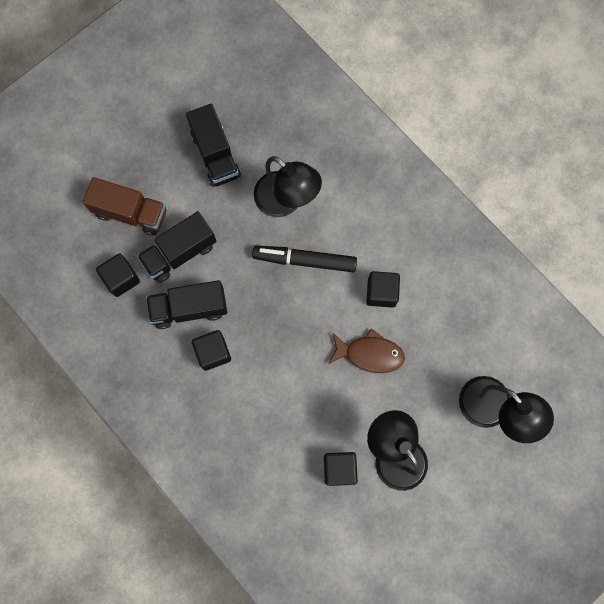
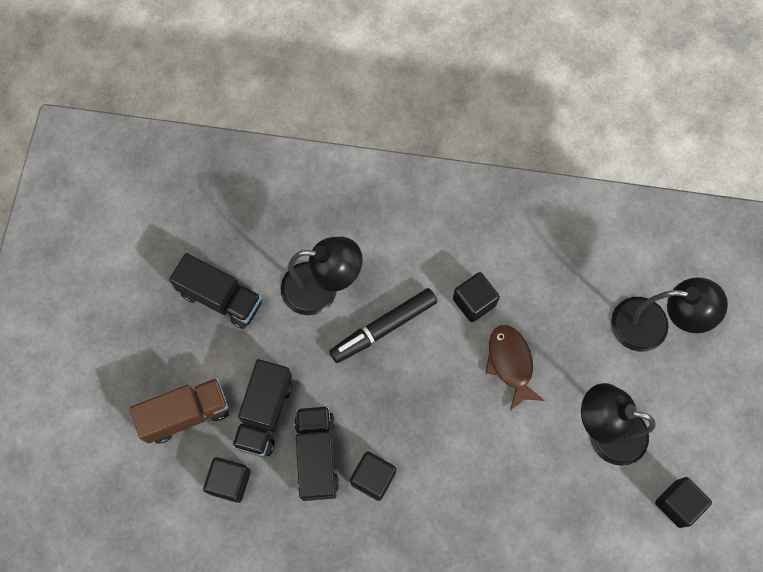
camera: 40 degrees left, 5 degrees down
(189, 308) = (317, 456): black truck -> black truck turned 135 degrees clockwise
(339, 468) = (572, 486): black cube -> black cube (677, 504)
(370, 354) = (510, 363): brown fish -> brown fish turned 75 degrees counterclockwise

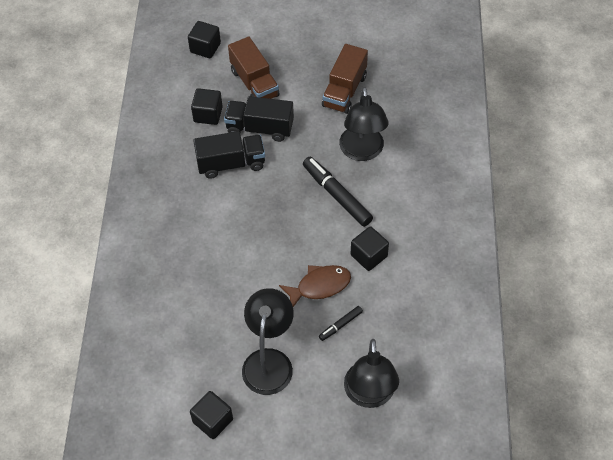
camera: 85 degrees right, 15 degrees down
(221, 298) = (344, 91): black truck -> brown truck
(373, 478) = (217, 200): black cube -> black cube (205, 48)
(563, 345) = (341, 325): none -> black marker

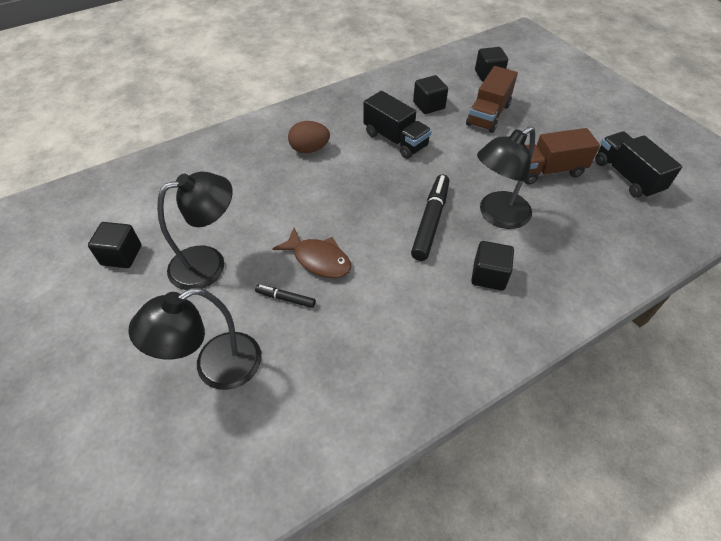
camera: 55 degrees right, 5 degrees down
(192, 230) = (309, 149): none -> brown egg
(260, 128) = (448, 139): black truck -> black truck (627, 176)
(369, 256) = (384, 280): black cube -> black cube (489, 276)

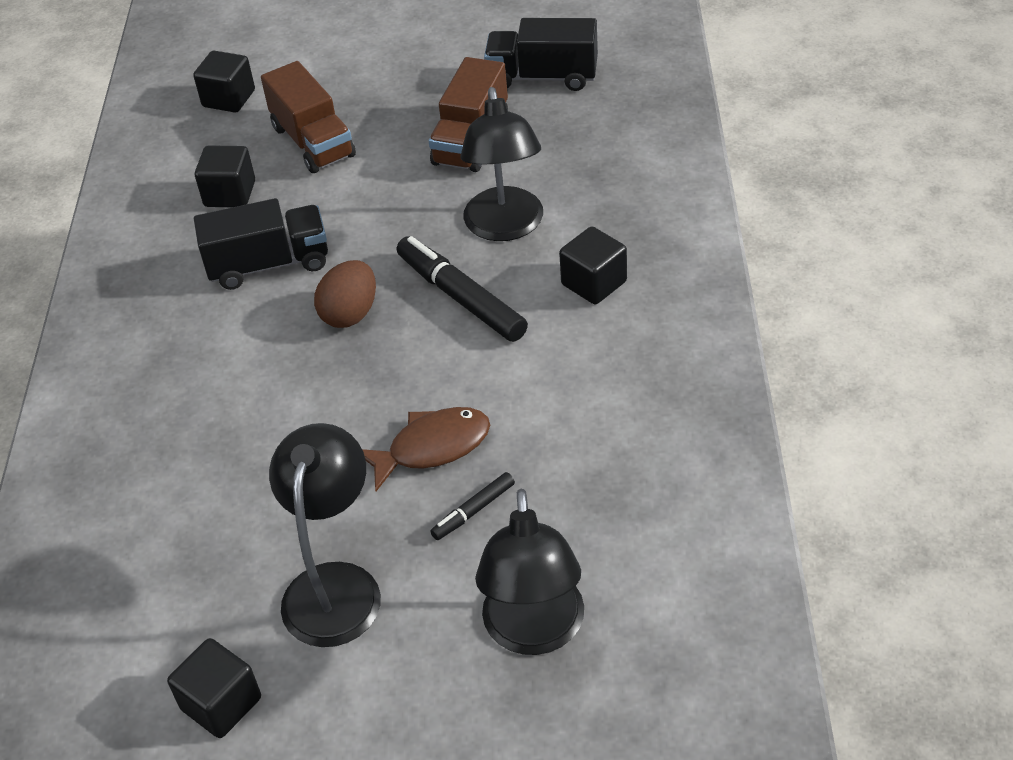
camera: 55 degrees left, 5 degrees down
(309, 149) = (194, 374): brown egg -> brown egg (350, 313)

